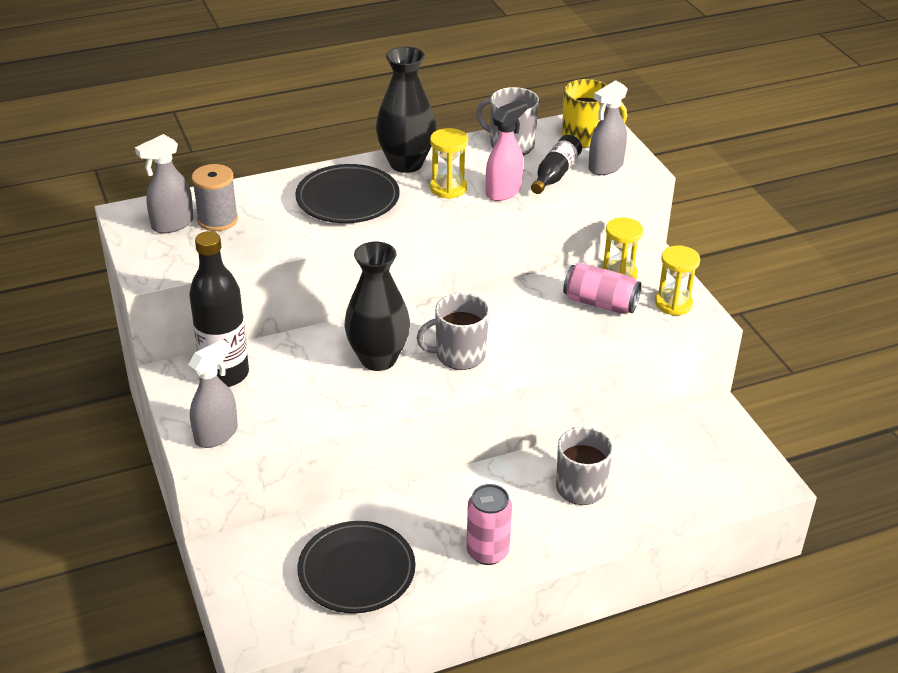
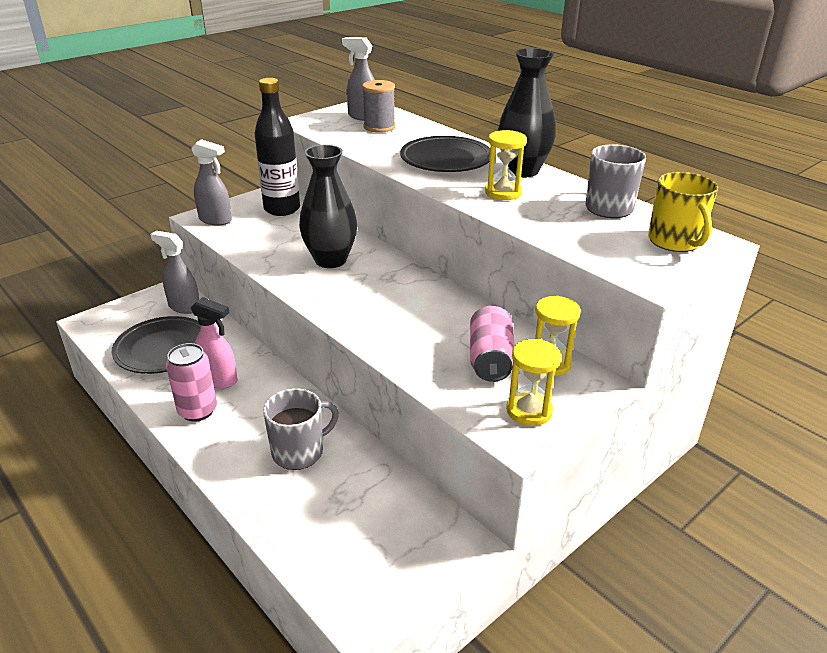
camera: 70 degrees right, 5 degrees down
(459, 355) = (356, 295): grey mug -> none
(503, 191) = (523, 216): pink spray bottle -> pink spray bottle (219, 380)
(555, 174) = (583, 236): black bottle -> none
(605, 167) = (629, 260): grey spray bottle -> grey spray bottle (184, 307)

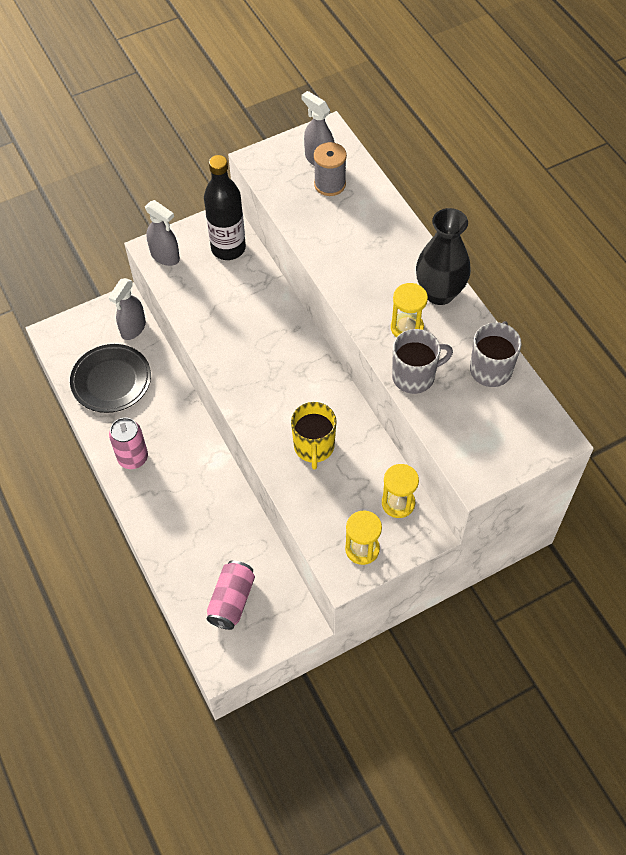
camera: 15 degrees right, 25 degrees up
(184, 307) = (133, 328): grey spray bottle -> grey spray bottle turned 105 degrees counterclockwise
(219, 380) = (153, 426): pink spray bottle -> none
(299, 452) = (203, 516): grey mug -> grey mug (414, 376)
(330, 260) = (256, 337): black vase -> none
(446, 160) = (375, 260): black plate -> none
(490, 359) = (353, 489): pink can -> pink can (232, 600)
(675, 241) = (522, 430): yellow mug -> yellow mug (314, 447)

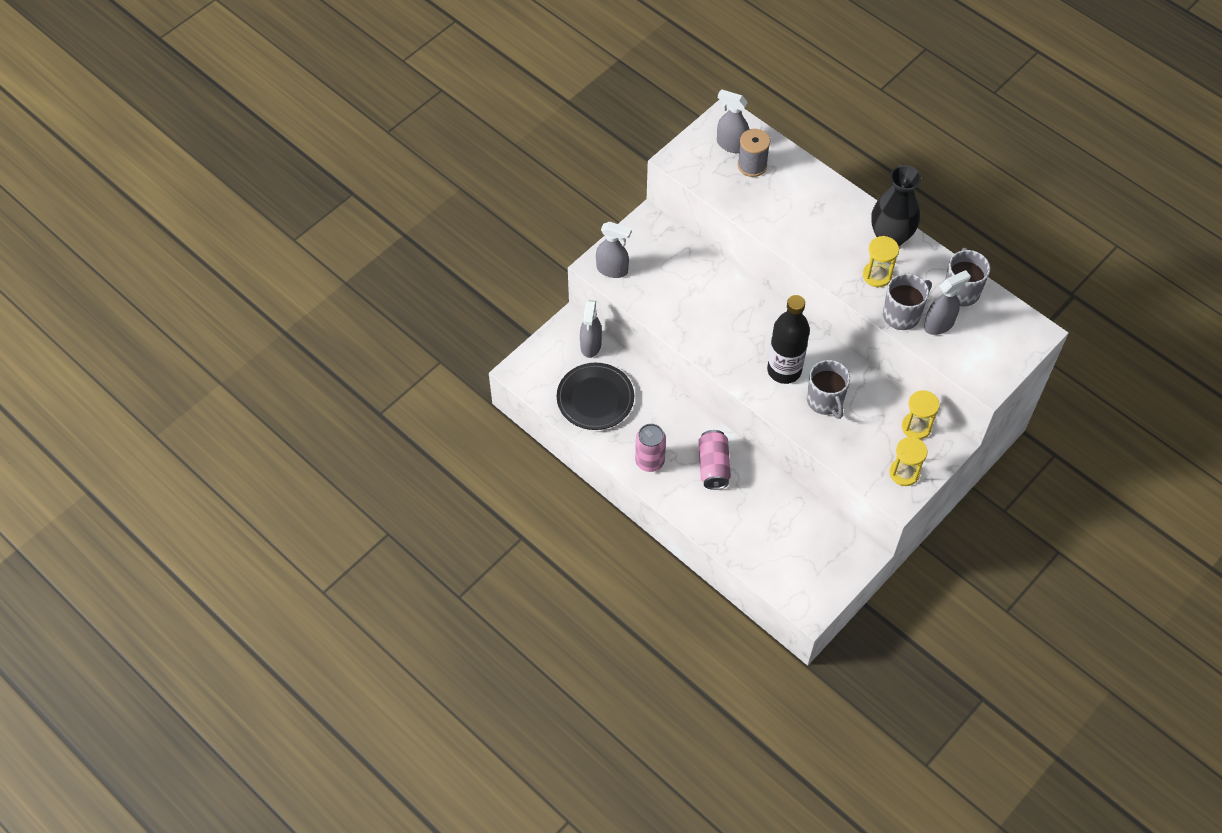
camera: 20 degrees left, 0 degrees up
(228, 248) = (666, 247): black bottle -> black bottle (784, 370)
(232, 600) = (795, 555): pink can -> pink can (713, 466)
(314, 447) = (825, 401): yellow mug -> grey mug
(450, 398) = (939, 324): none -> grey spray bottle

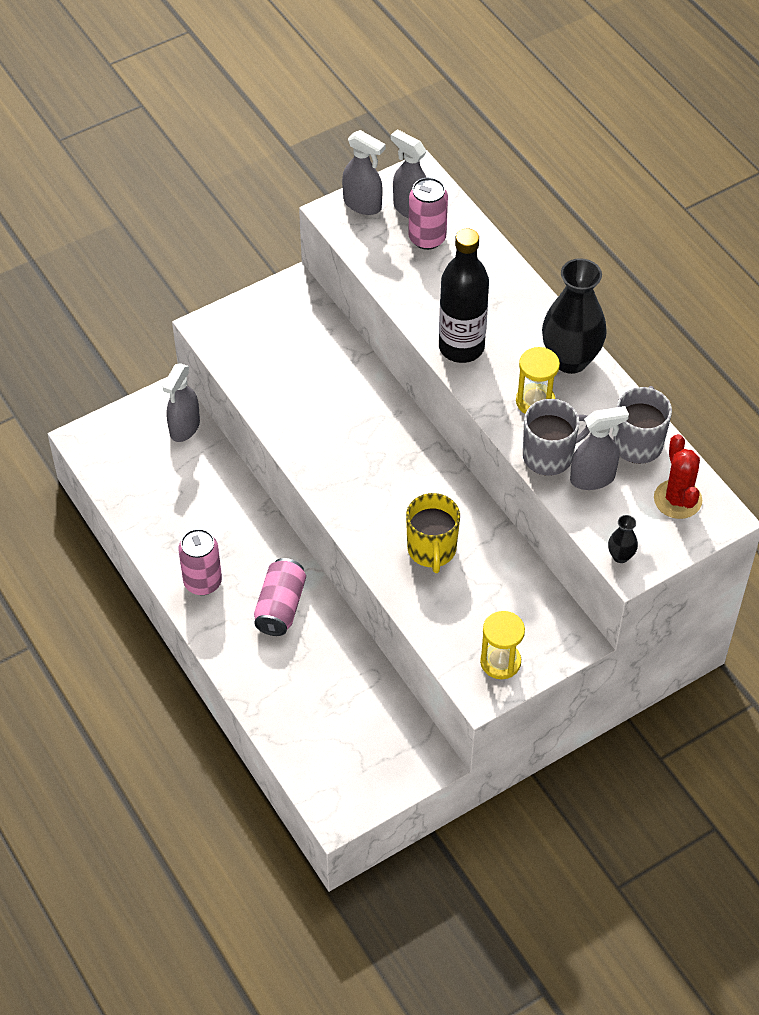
camera: 15 degrees right, 5 degrees down
(595, 399) = (165, 492): black plate -> none
(612, 270) = (225, 335): grey spray bottle -> grey spray bottle (363, 204)
(752, 165) = (427, 238): grey spool -> pink can
(784, 370) = (393, 501): black bottle -> black bottle (461, 347)
(825, 401) = (432, 550): grey mug -> yellow mug
(916, 427) = (538, 608): yellow hourglass -> none
(979, 378) = (620, 556): none -> black vase
(1003, 327) = (677, 499): none -> red cactus

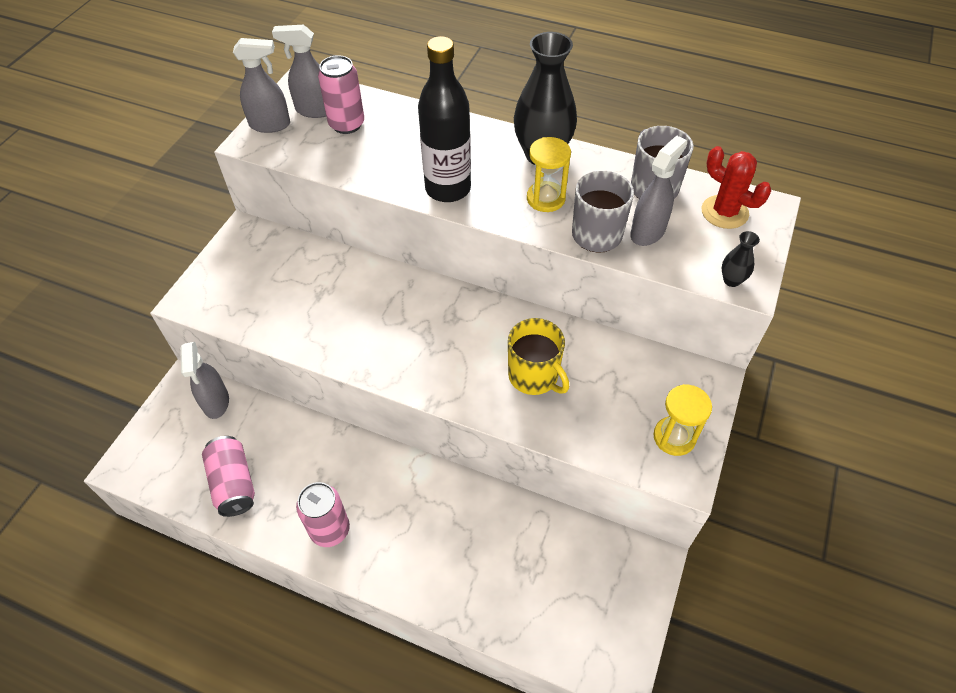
camera: 35 degrees left, 0 degrees up
(280, 607) = (416, 507): pink can -> pink can (233, 483)

